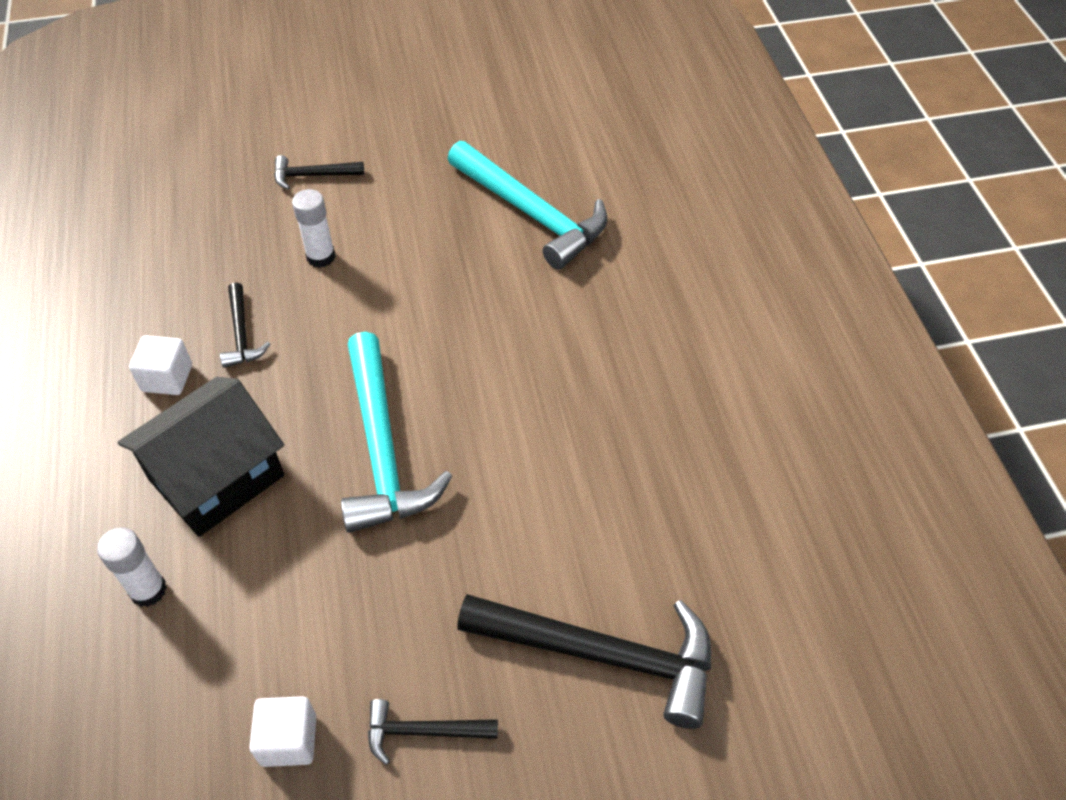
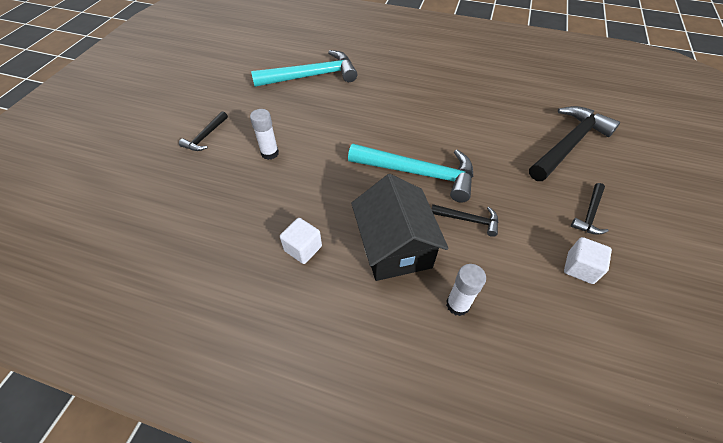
camera: 60 degrees left, 0 degrees up
(241, 334) = (297, 203): black hammer -> black hammer (468, 220)

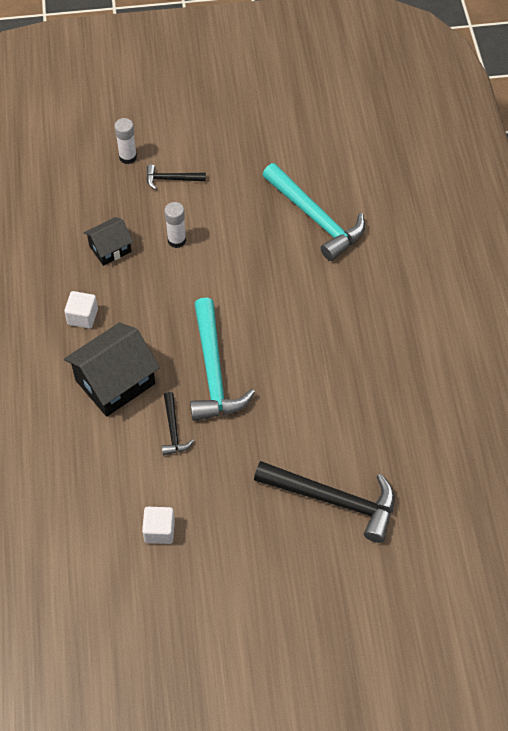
camera: 65 degrees right, 5 degrees up
(241, 200) = (110, 249): none -> black house
(457, 305) = (79, 445): white glue stick -> white glue stick (128, 157)
(590, 214) = (232, 532): black hammer -> none

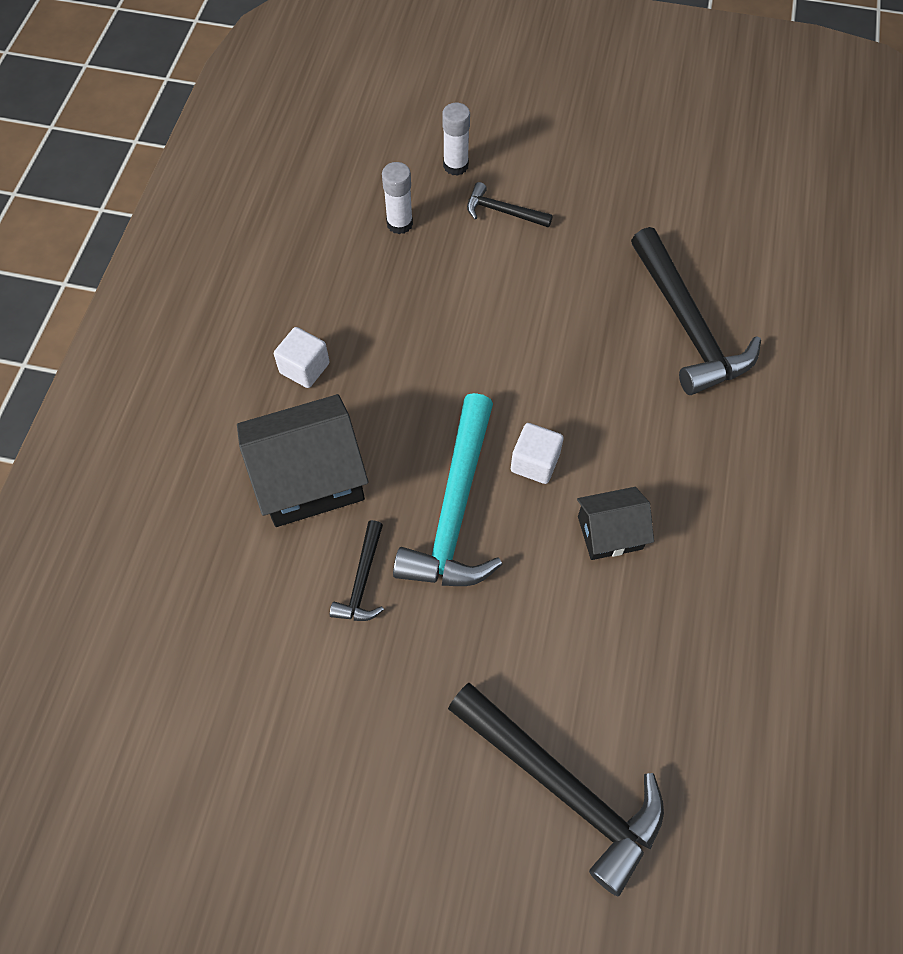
camera: 20 degrees right, 5 degrees up
(110, 249) = (381, 283): black house -> black house (610, 533)
(159, 531) = (277, 738): white cube -> white cube (535, 462)
(177, 240) = (477, 298): white glue stick -> white glue stick (399, 224)
(316, 218) = (687, 325): turquoise hammer -> black hammer

